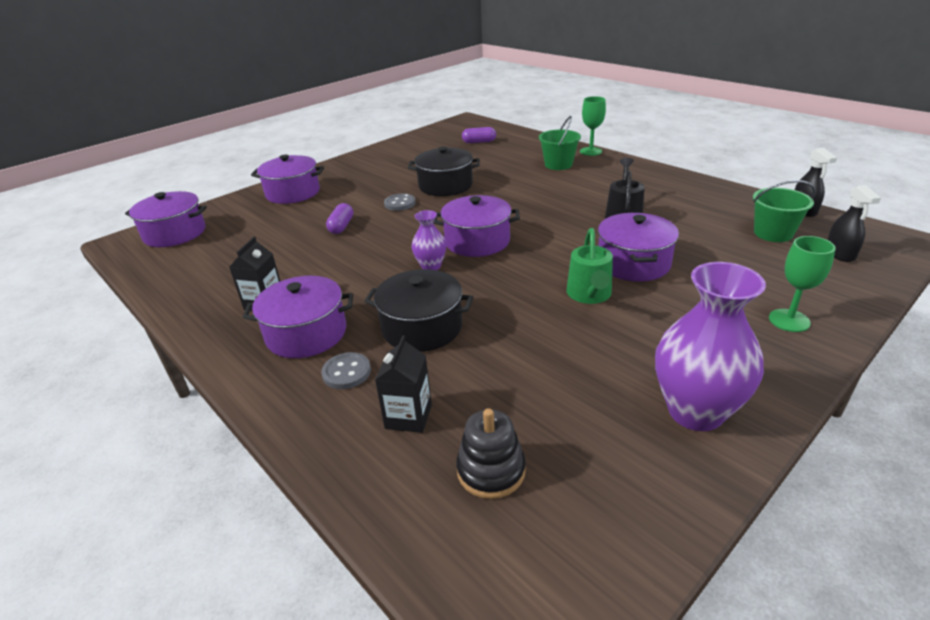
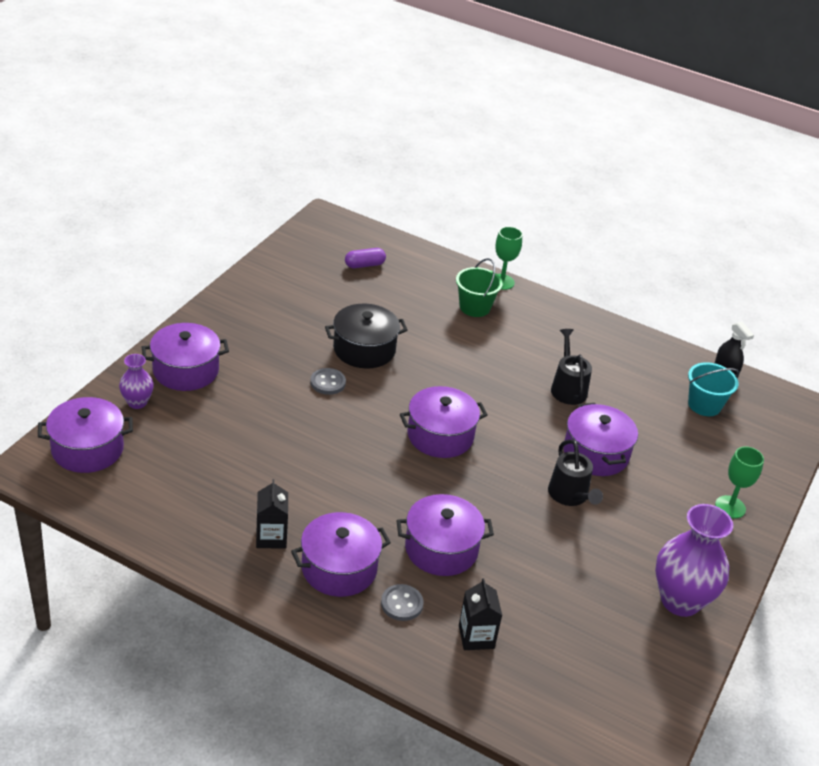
camera: 25 degrees left, 5 degrees up
(341, 226) = (282, 423): purple capsule -> none
(422, 327) = (441, 549): black pot -> purple pot
(431, 266) = (411, 474): purple vase -> purple vase (137, 402)
(491, 471) = (557, 670): black stacking toy -> none
(589, 295) = (570, 495): green watering can -> black watering can
(773, 233) = (704, 405): green bucket -> turquoise bucket
(840, 254) = (760, 427): black spray bottle -> none

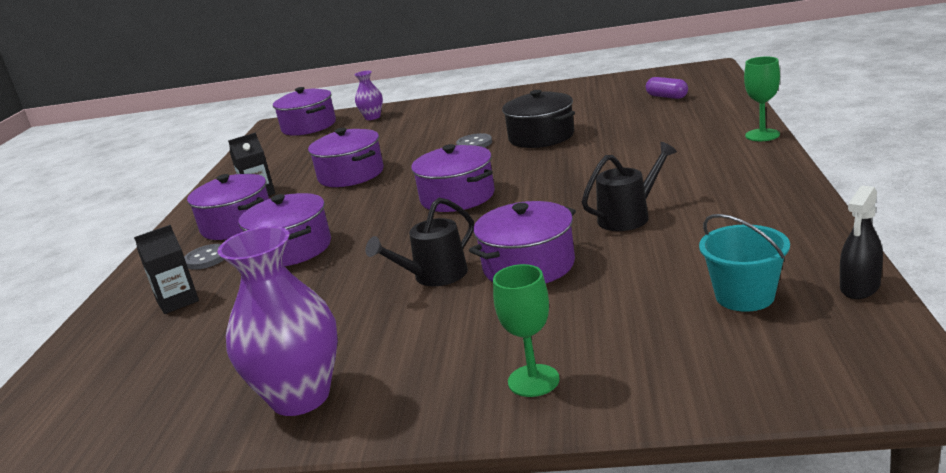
camera: 75 degrees right, 15 degrees down
(185, 370) = (426, 113): purple pot -> purple pot (351, 174)
(474, 307) = (690, 142): green bucket -> none

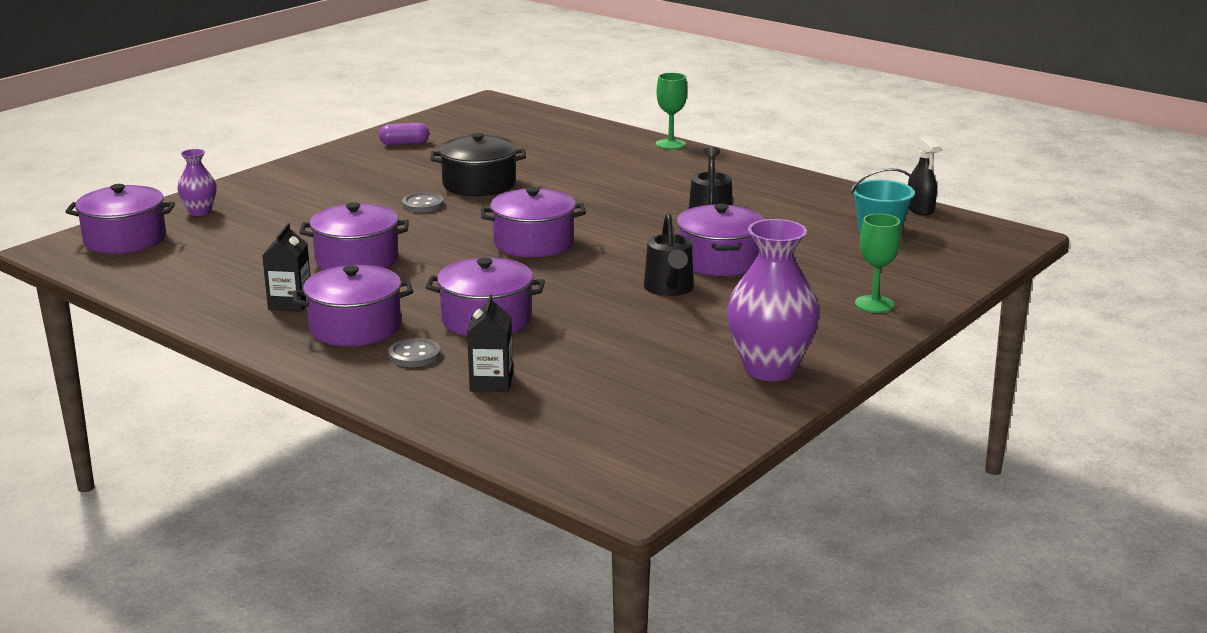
camera: 60 degrees left, 0 degrees up
(667, 97) = (514, 131): purple capsule -> purple capsule (404, 144)

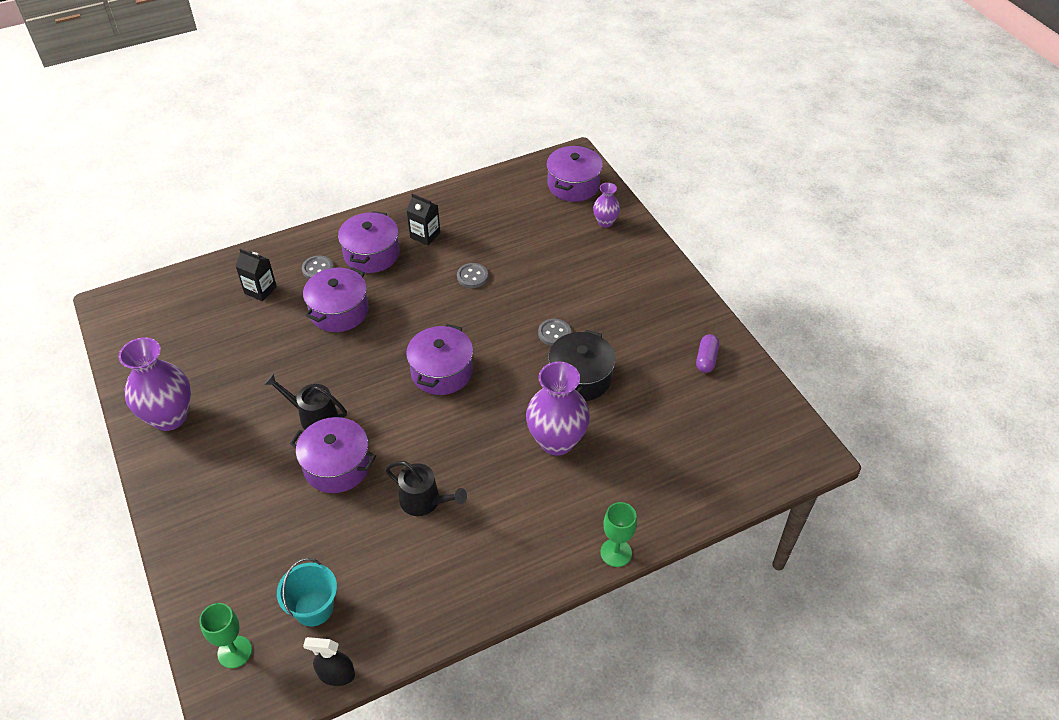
camera: 115 degrees right, 25 degrees up
(357, 260) = (472, 276): purple pot -> grey button
(574, 180) = (556, 441): none -> purple vase
(874, 304) = (200, 523): green goblet -> green goblet (234, 652)

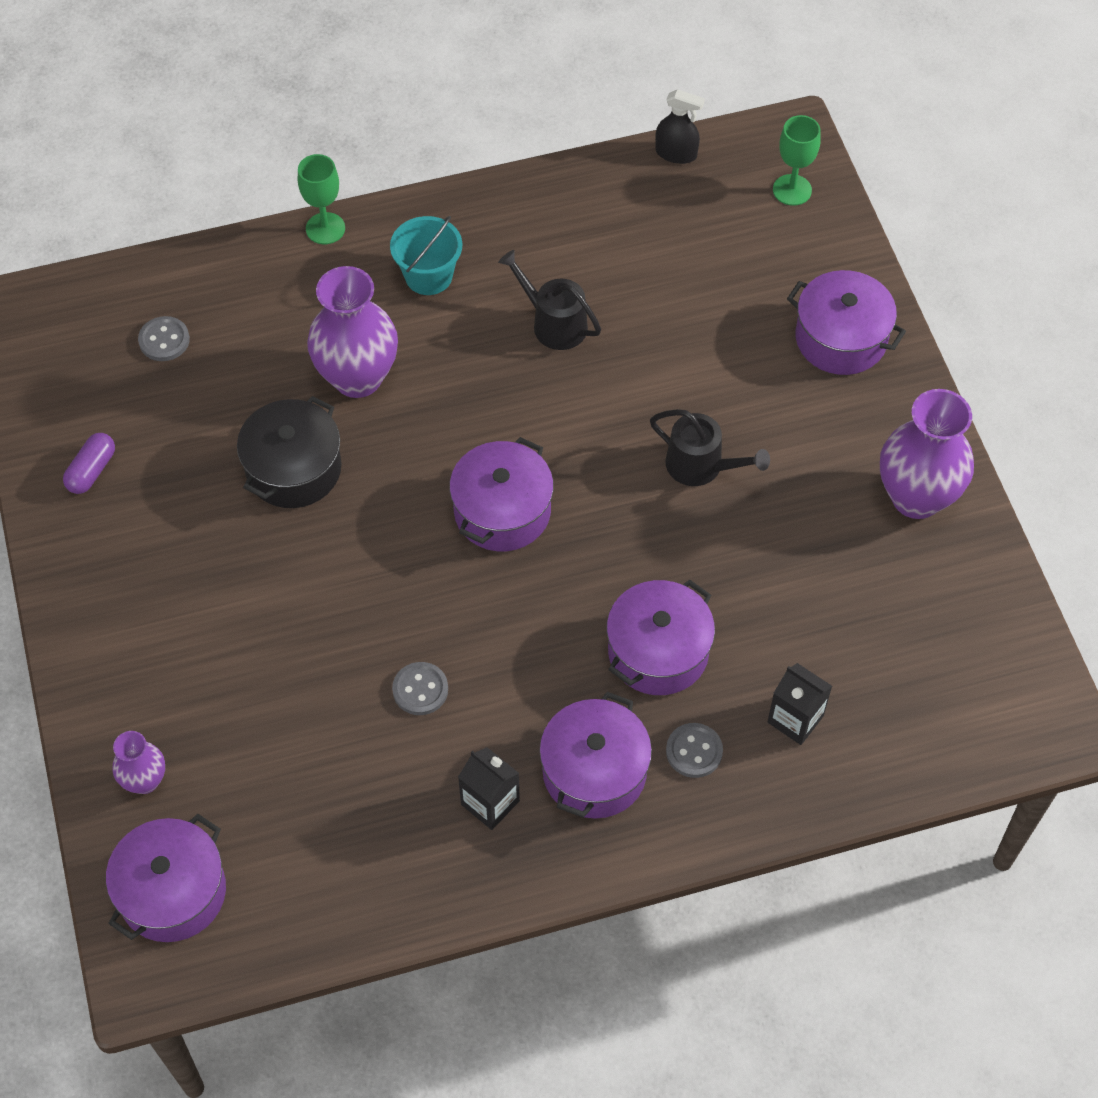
camera: 170 degrees left, 10 degrees up
(313, 608) = (701, 221): turquoise bucket -> turquoise bucket (428, 276)
(337, 466) = (669, 387): purple pot -> purple pot (841, 338)
(554, 333) = (311, 552): grey button -> grey button (164, 340)

